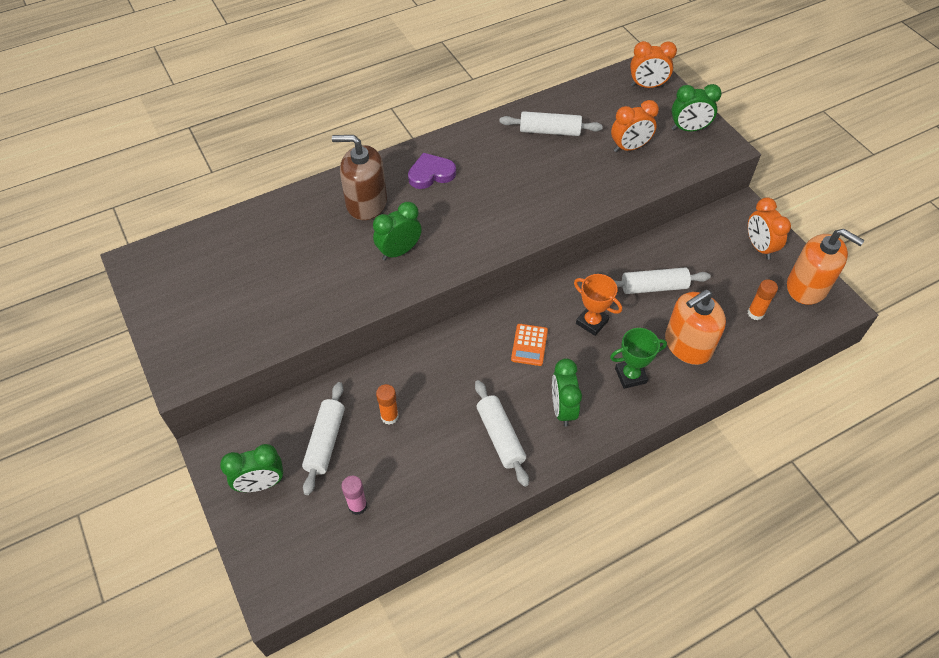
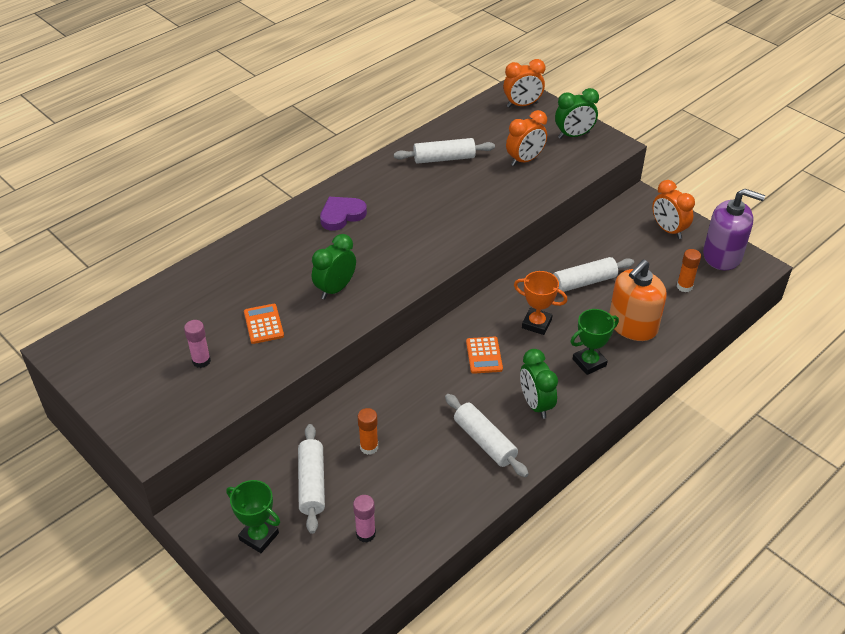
camera: 15 degrees left, 10 degrees down
(252, 301) = (201, 361): none -> pink glue stick
(261, 484) = (259, 536): green clock -> green trophy
(321, 274) = (263, 324): none -> orange calculator
(366, 203) = (286, 252): brown soap dispenser -> none
(807, 287) = (722, 255): orange soap dispenser -> purple soap dispenser

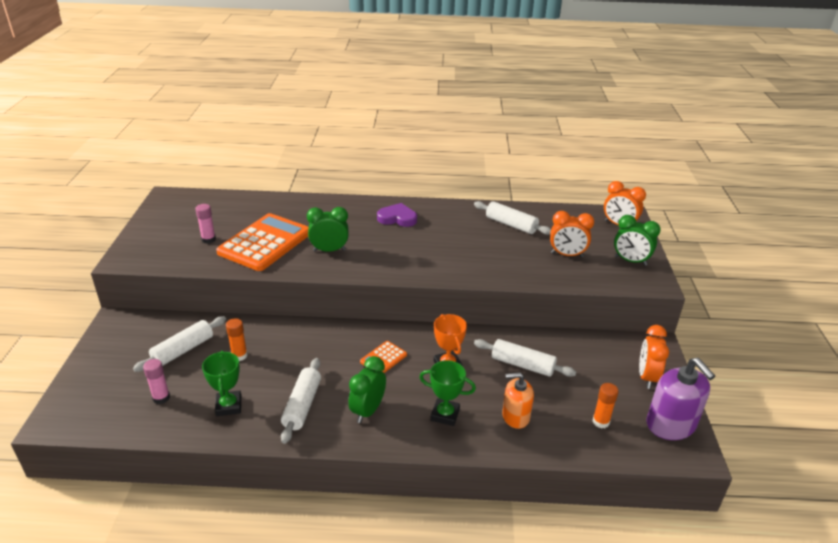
camera: 45 degrees right, 10 degrees down
(259, 536) = (119, 354): green trophy -> green trophy (228, 406)
(263, 324) = (265, 243): orange calculator -> orange calculator, size x2.23
(632, 325) = (515, 416): orange soap dispenser -> orange soap dispenser, size x0.65

